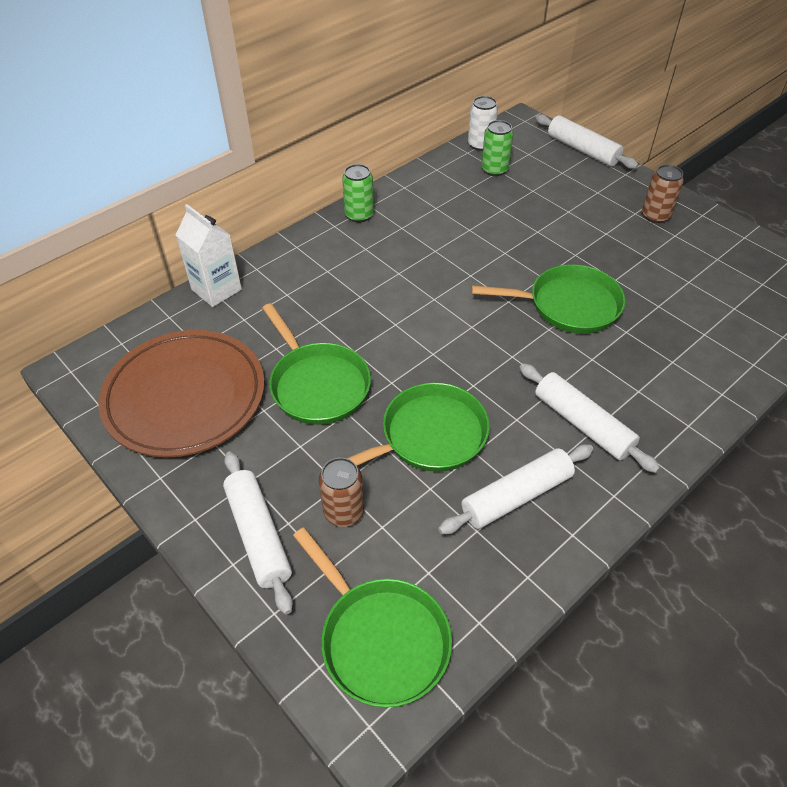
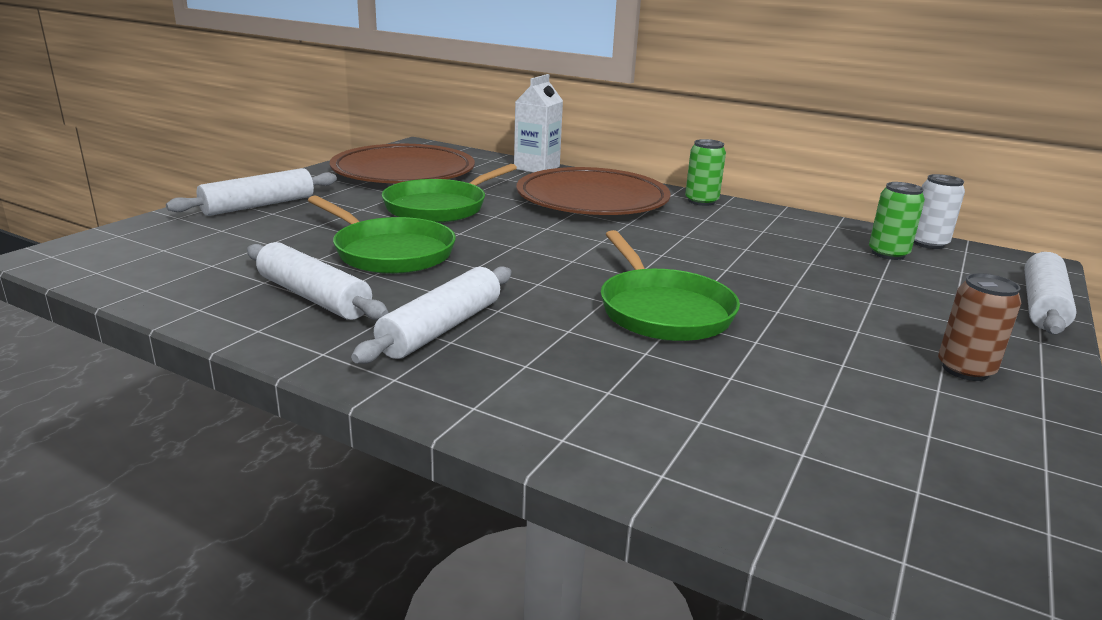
camera: 70 degrees right, 25 degrees down
(333, 277) = (592, 200): none -> brown plate
(344, 512) = (285, 229): brown can -> none
(380, 639) = (139, 252): green pan -> none

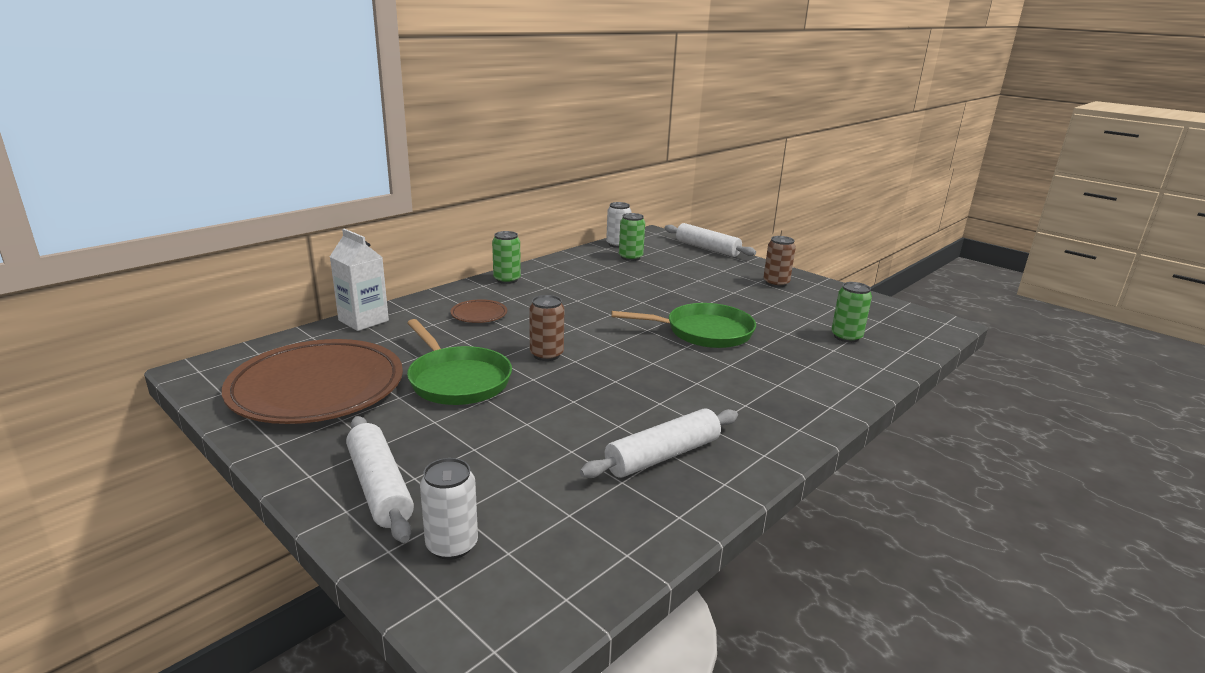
camera: 75 degrees left, 0 degrees up
(178, 232) = (452, 545): none -> white can
(389, 252) = (570, 414): green pan -> none
(441, 328) = (726, 406): white rolling pin -> none
(518, 233) = (546, 355): none -> brown can
(592, 200) = (479, 314): brown plate -> brown plate, size x0.42
(776, 439) = (846, 337): none -> green can

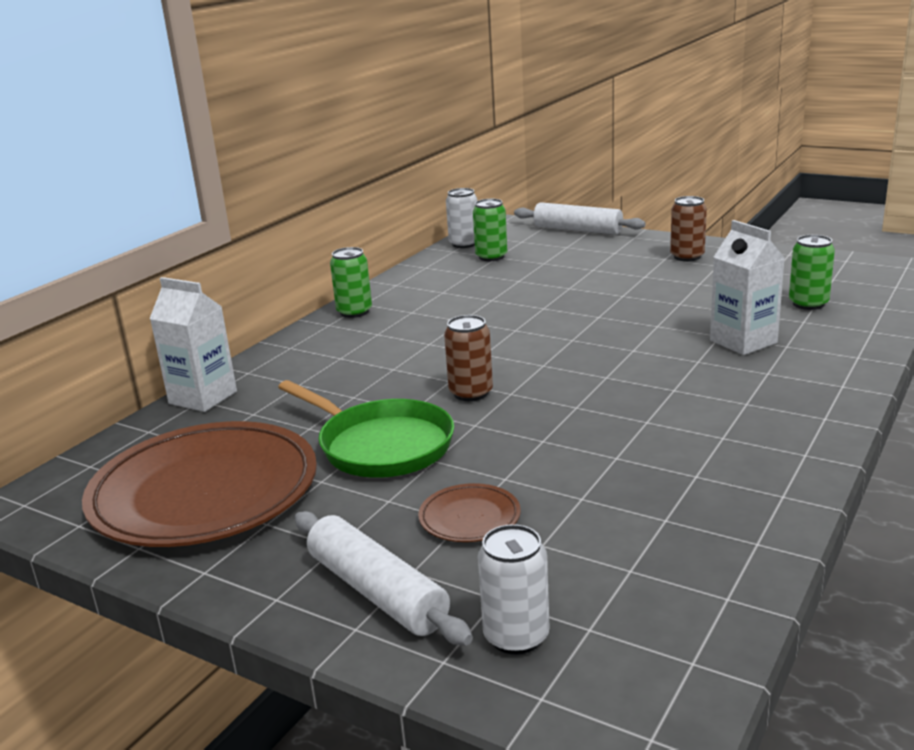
camera: 10 degrees left, 0 degrees up
(479, 314) = (350, 361): brown plate -> brown plate (469, 518)
(663, 456) = (692, 480): white rolling pin -> none
(704, 332) = (642, 330): green pan -> none
(775, 356) = (743, 342): none -> white carton

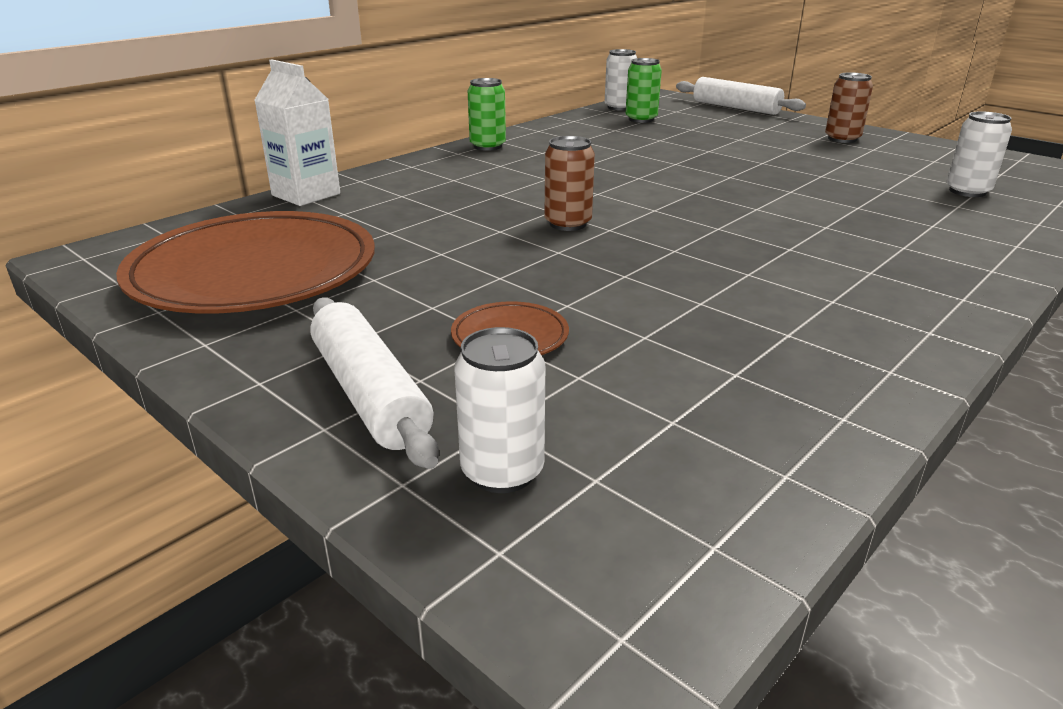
camera: 10 degrees right, 5 degrees up
(381, 445) = (452, 256): green pan -> none
(743, 342) = (883, 215): white carton -> none
(808, 304) = (967, 191): green can -> white can

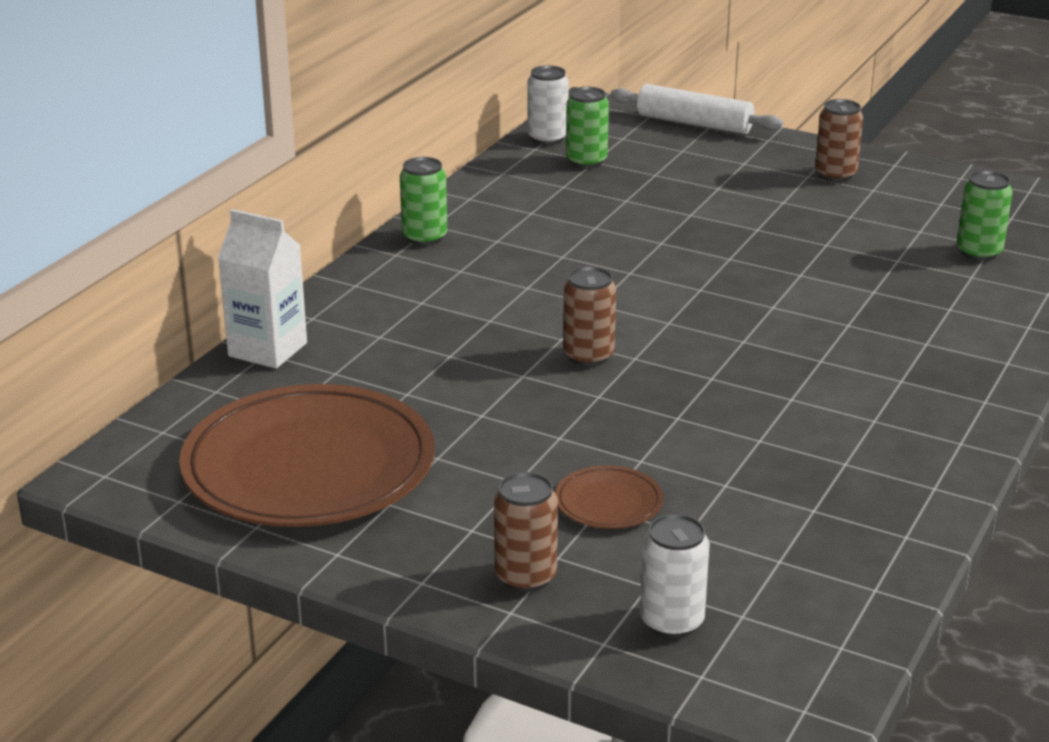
camera: 15 degrees left, 0 degrees up
(370, 394) = (525, 577): white rolling pin -> brown can
(967, 191) = (978, 252): white can -> green can

